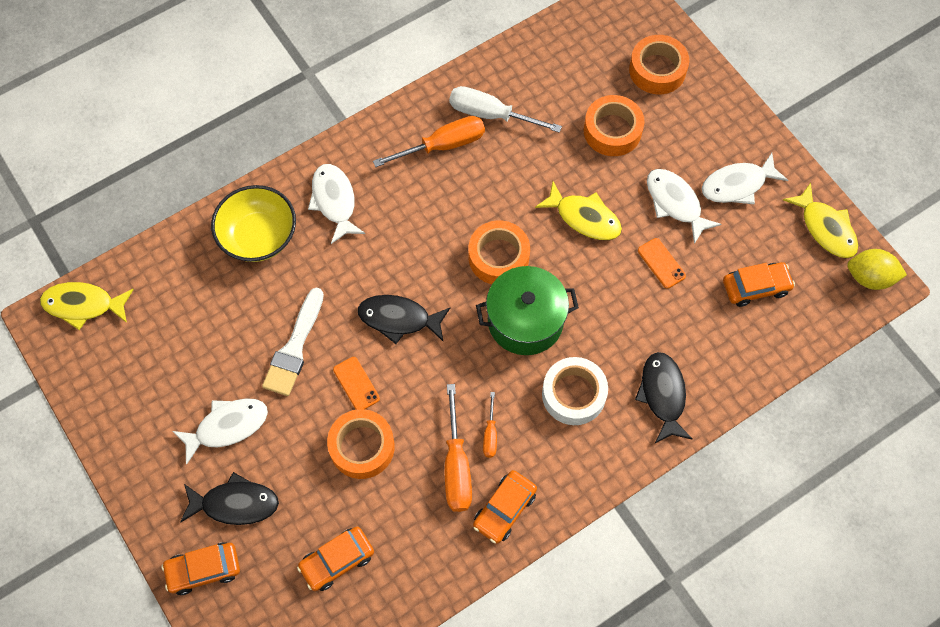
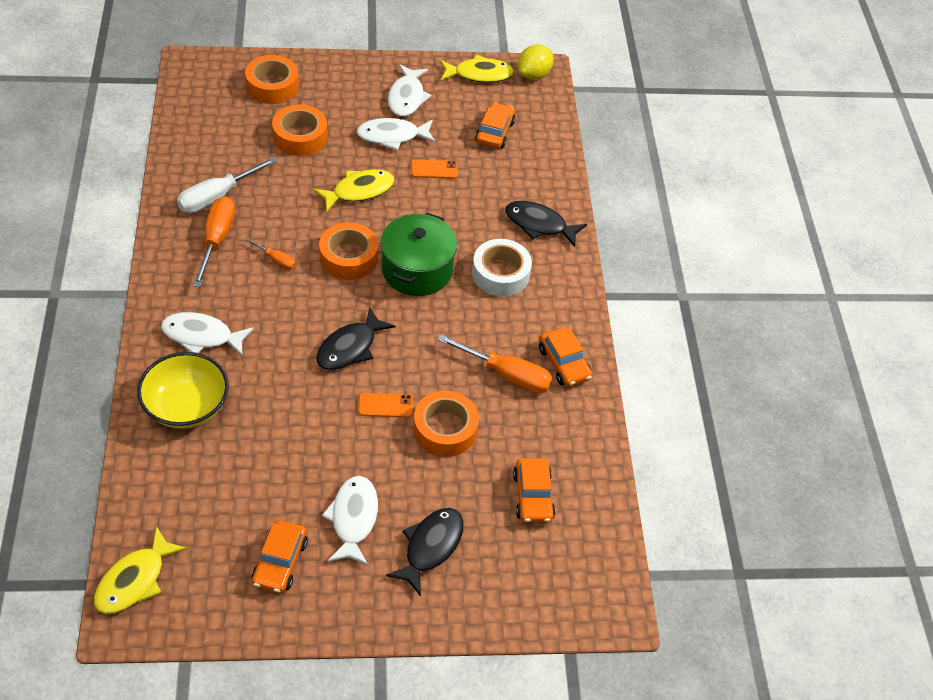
camera: 65 degrees left, 15 degrees down
(203, 570) = (475, 601): orange car -> orange car (280, 562)
(294, 348) = (317, 432): white brush -> none
(490, 435) = (496, 340): orange screwdriver -> orange screwdriver (276, 260)

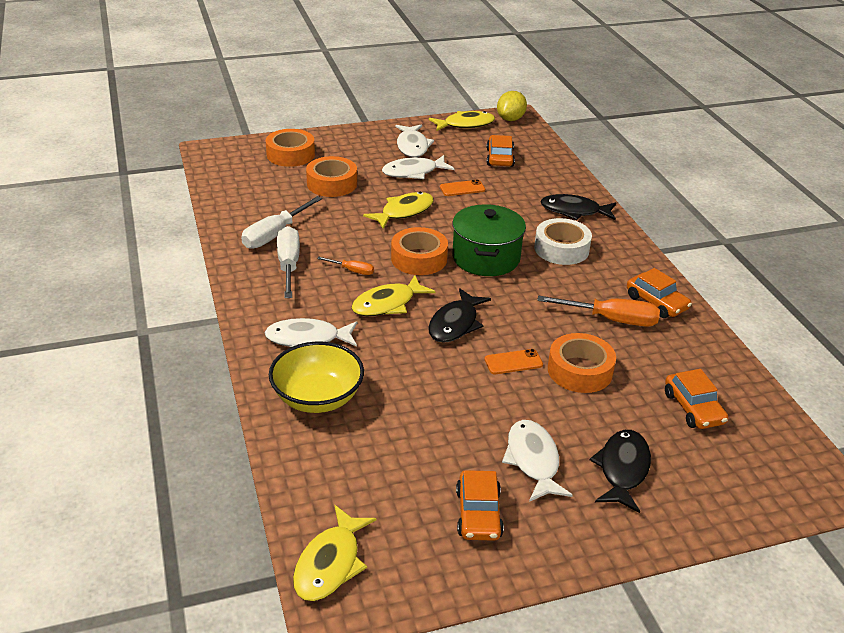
camera: 10 degrees left, 15 degrees down
(217, 239) = (288, 264): orange screwdriver -> white screwdriver
(294, 309) = (387, 304): none -> yellow fish

